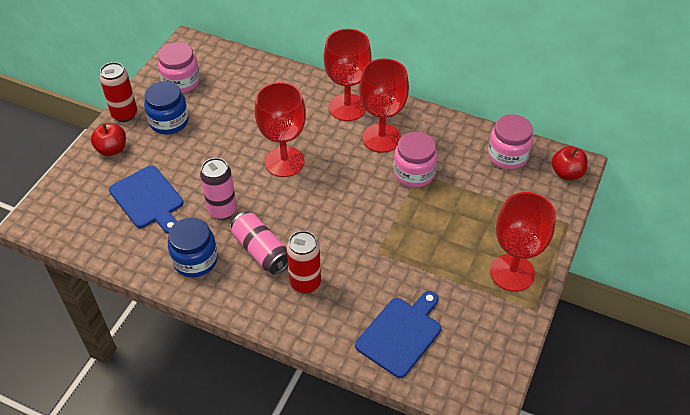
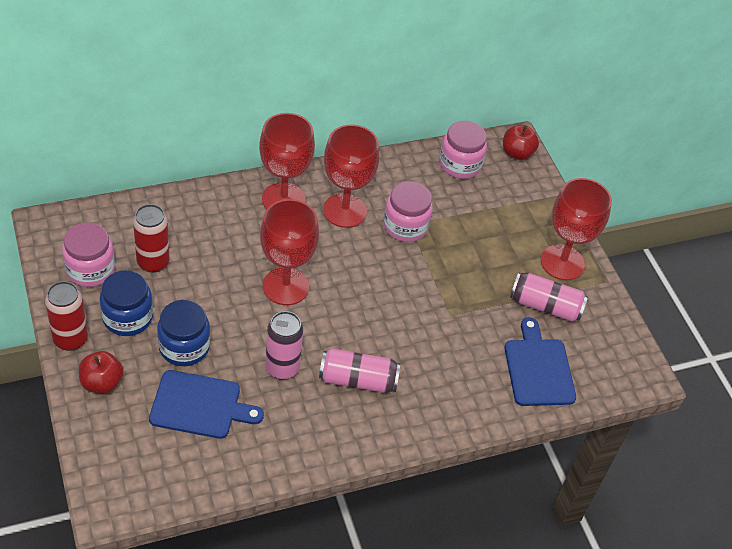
camera: 50 degrees left, 0 degrees up
(195, 260) = (311, 429): blue jar -> blue jar (184, 347)
(305, 283) = (424, 381): red can -> red can (153, 262)
(460, 294) = (545, 306): none -> pink can

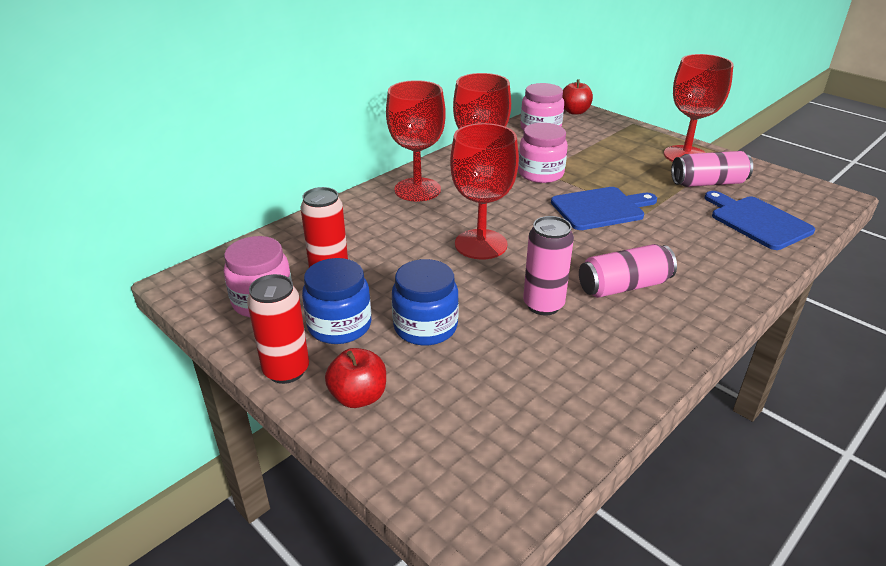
camera: 20 degrees left, 15 degrees down
(200, 405) = (492, 371): blue cutting board -> blue cutting board (600, 208)

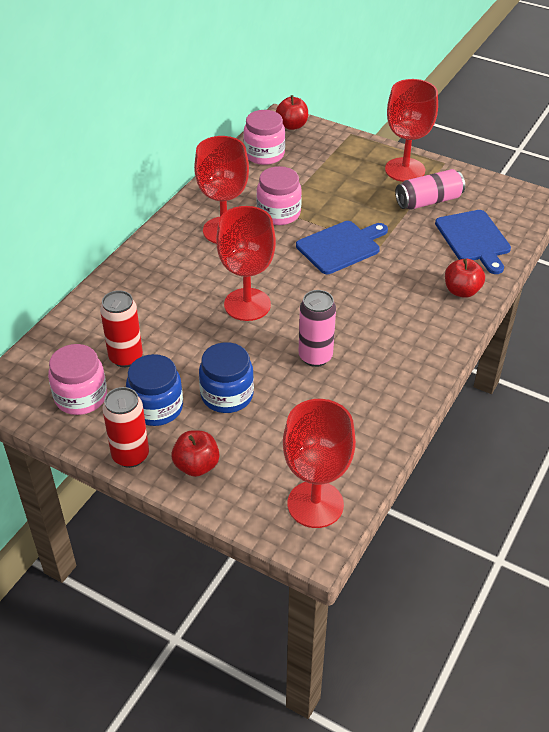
camera: 15 degrees left, 10 degrees up
(417, 190) = (170, 252): red goblet -> red goblet (315, 504)
(624, 286) = (375, 326): pink can -> none
(737, 267) = (461, 291): none -> red apple
(757, 221) = (473, 239): blue cutting board -> blue cutting board turned 150 degrees counterclockwise

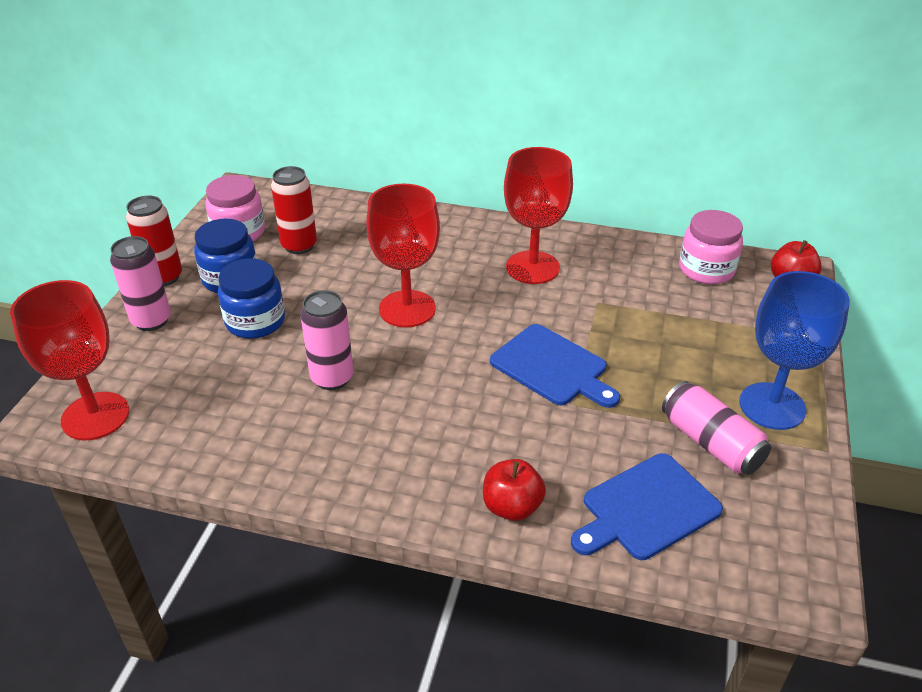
camera: 75 degrees right, 5 degrees down
(196, 466) = (151, 320): red apple -> pink can
(278, 213) = (590, 303): pink jar -> none
(405, 170) = (772, 406): red goblet -> blue goblet

